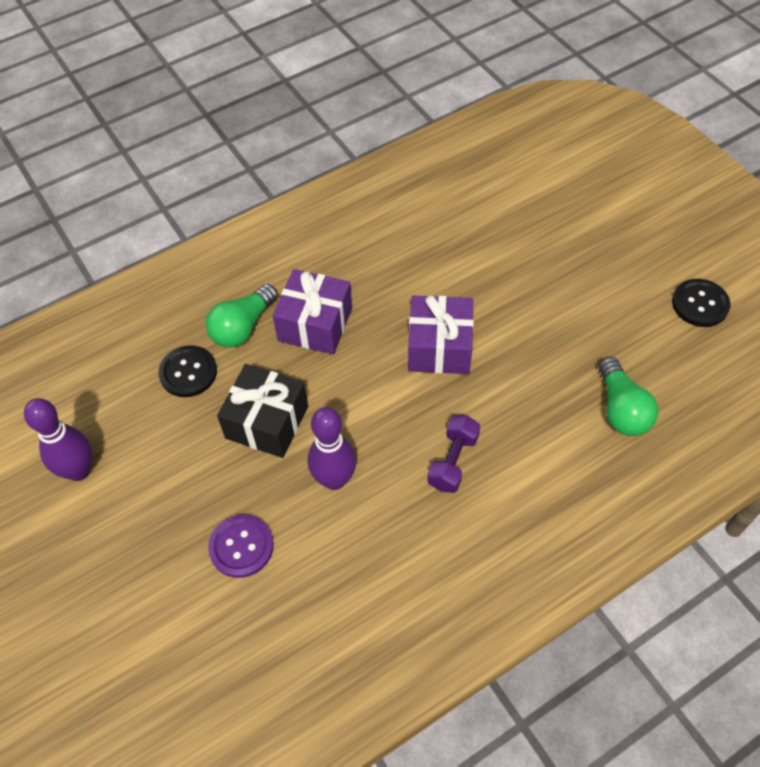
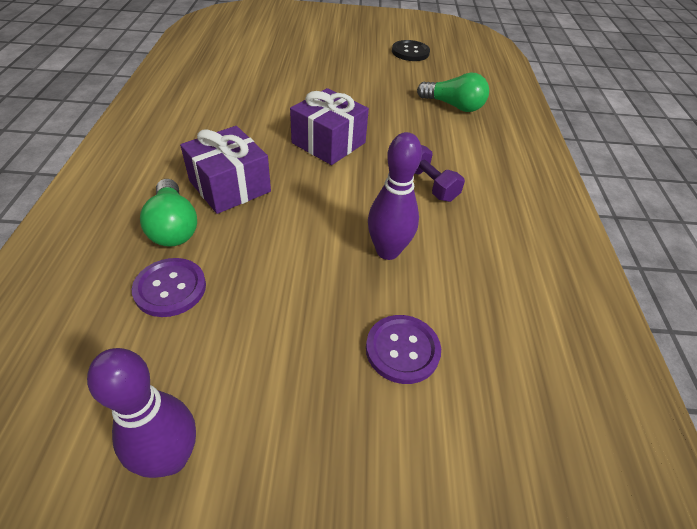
camera: 60 degrees left, 10 degrees down
(188, 372) = (170, 288): black button -> purple button
(267, 422) = (288, 262): black gift -> none

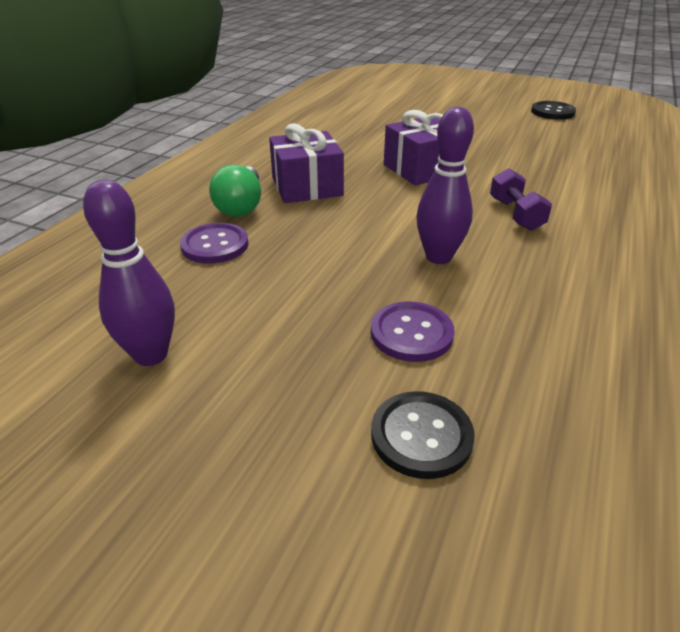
camera: 25 degrees right, 10 degrees down
(453, 106) = (581, 158): green light bulb -> none
(457, 464) = (421, 436): none -> black button

